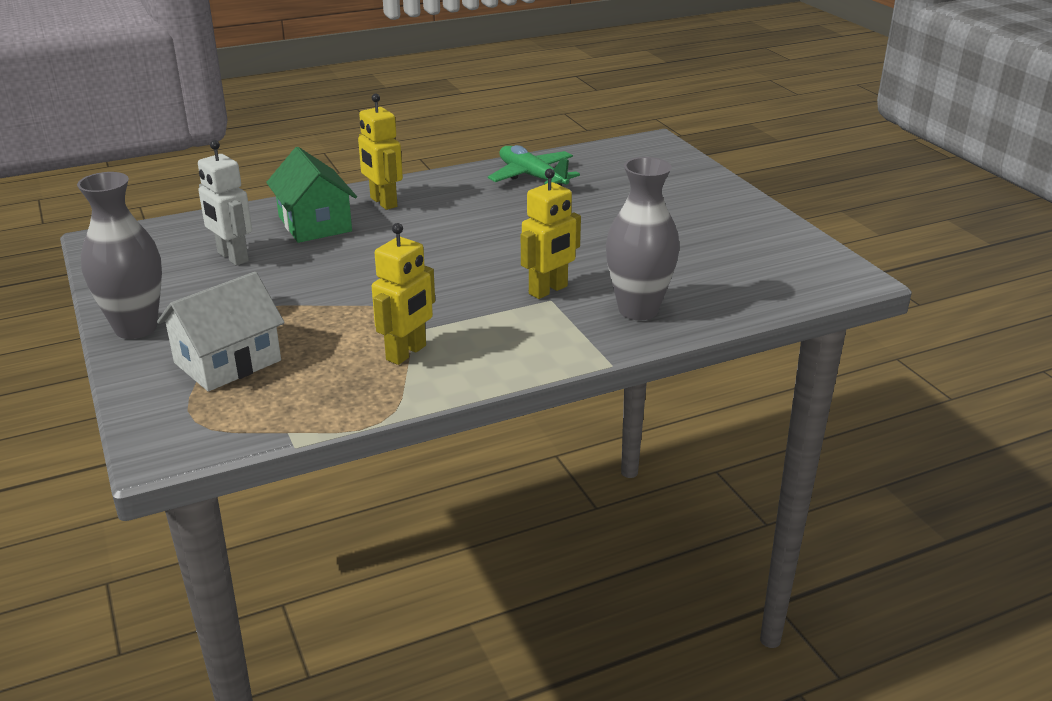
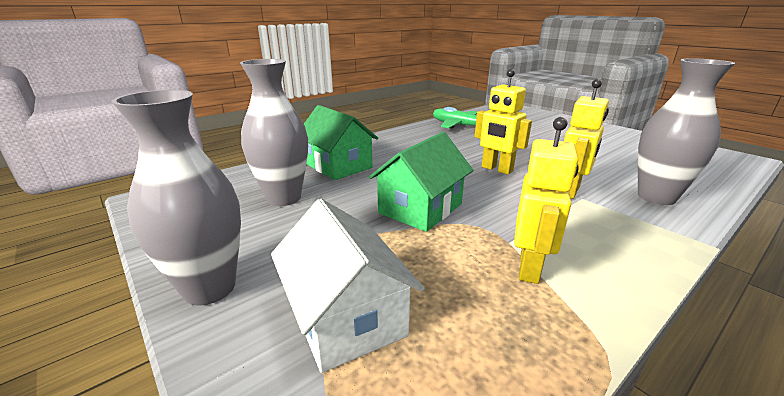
camera: 15 degrees left, 5 degrees down
(227, 362) = (346, 316): white house -> white house turned 60 degrees counterclockwise
(232, 257) = (284, 198): white robot -> grey vase
(362, 287) = (420, 208): none -> green house
(383, 202) = (378, 148): yellow robot -> yellow robot (496, 169)

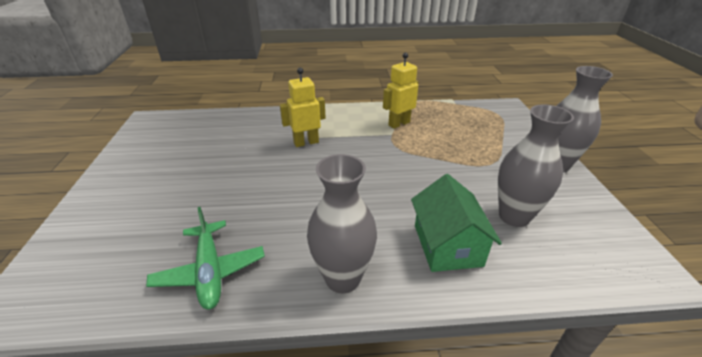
camera: 145 degrees left, 10 degrees up
(346, 316) = (490, 135): white house -> none
(420, 208) = (415, 167): green house -> none
(496, 169) = (314, 177): yellow robot -> none
(656, 197) = (272, 123): grey vase -> grey vase (343, 278)

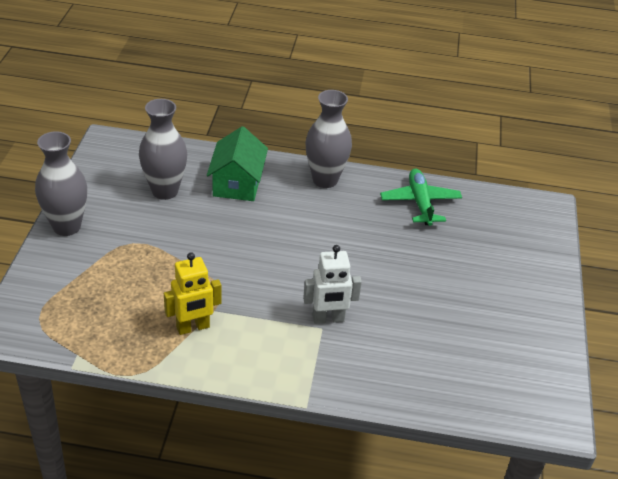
camera: 170 degrees left, 5 degrees up
(306, 142) = (328, 319): yellow robot -> white robot

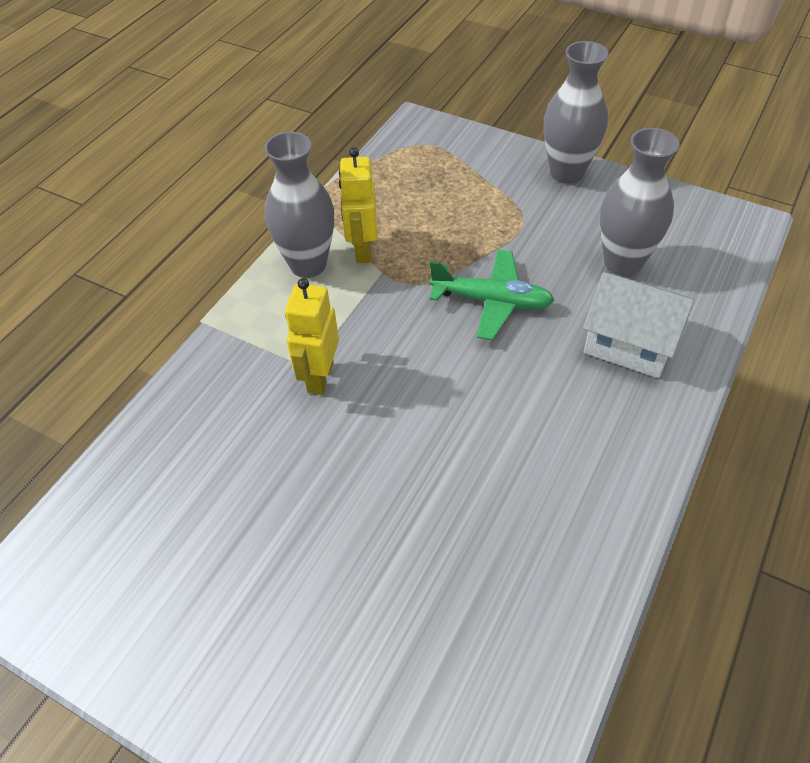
camera: 115 degrees right, 10 degrees up
(237, 183) = (630, 343): green house -> white house
(325, 180) = (624, 460): grey vase -> grey vase (308, 265)
(328, 319) = (319, 377): white robot -> yellow robot
(420, 203) = (535, 593): green plane -> green plane (492, 301)

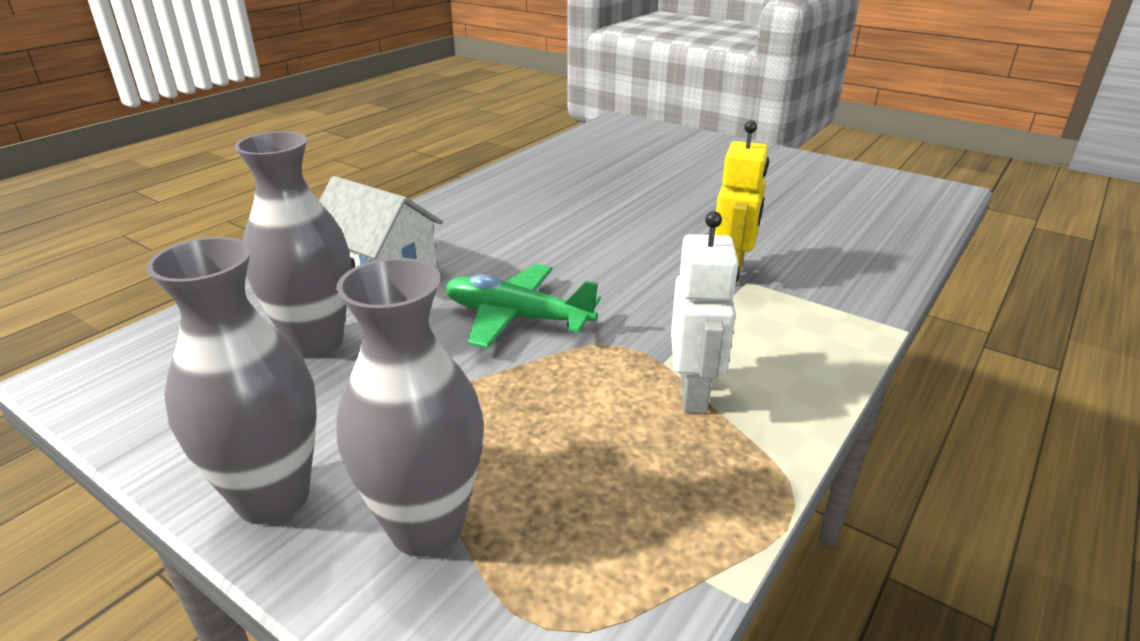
camera: 175 degrees left, 20 degrees down
(308, 265) = (778, 381): grey vase -> grey vase (426, 527)
(362, 250) = (694, 394): yellow robot -> white robot

